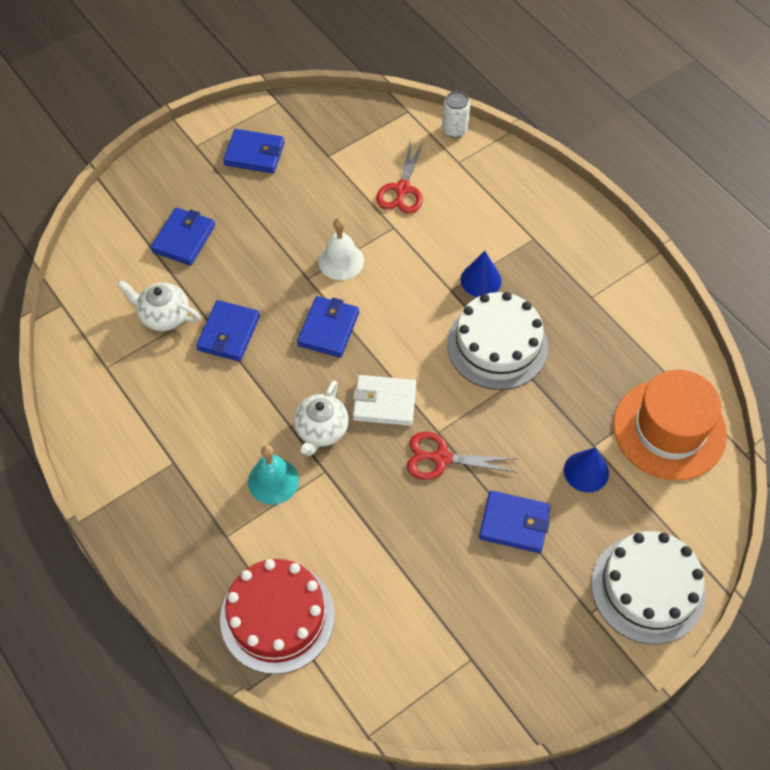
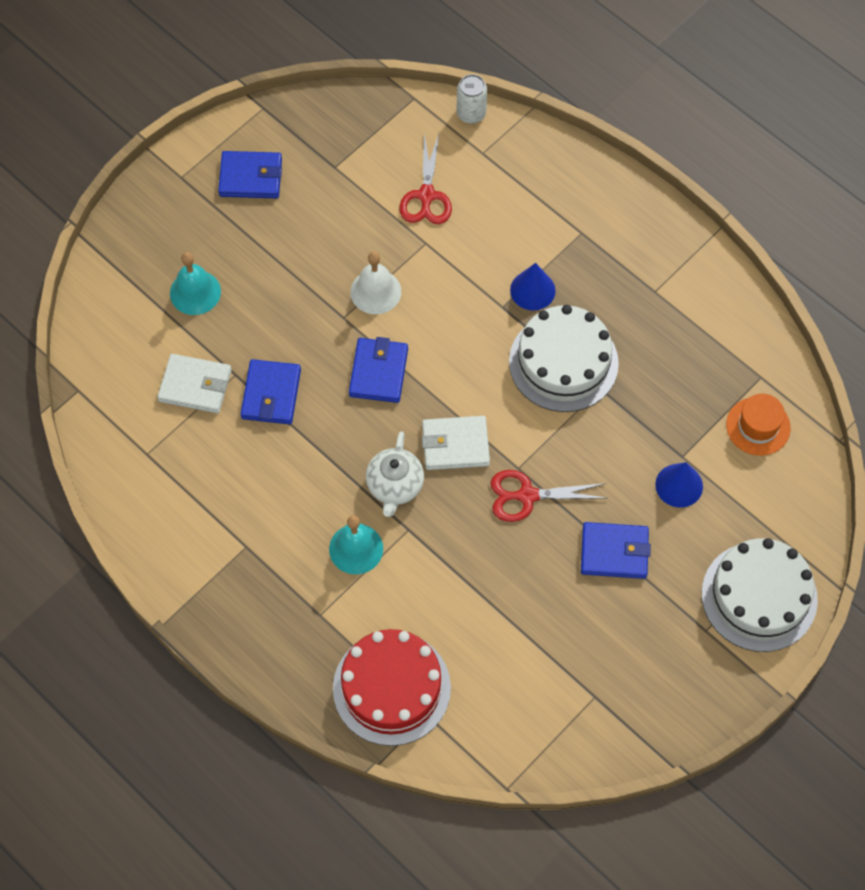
camera: 10 degrees left, 5 degrees up
(164, 316) = (195, 386): white teapot -> white wallet
(184, 239) = (195, 292): blue wallet -> turquoise bell
(669, 429) = (758, 426): orange hat -> orange hat, size x0.54

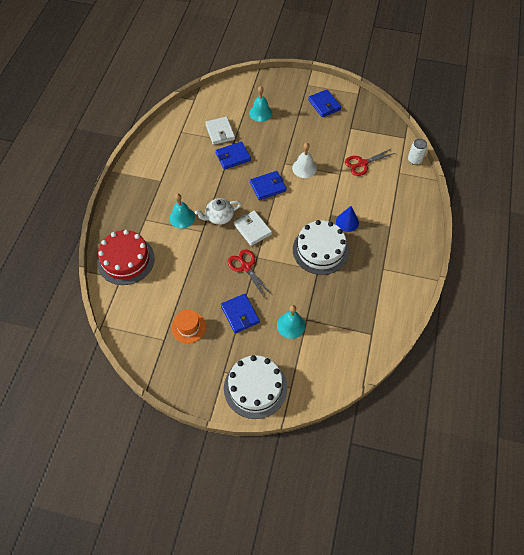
camera: 60 degrees right, 5 degrees down
(679, 485) = (291, 325): blue cone -> turquoise bell
(758, 426) = (344, 345): orange hat -> orange hat (188, 327)

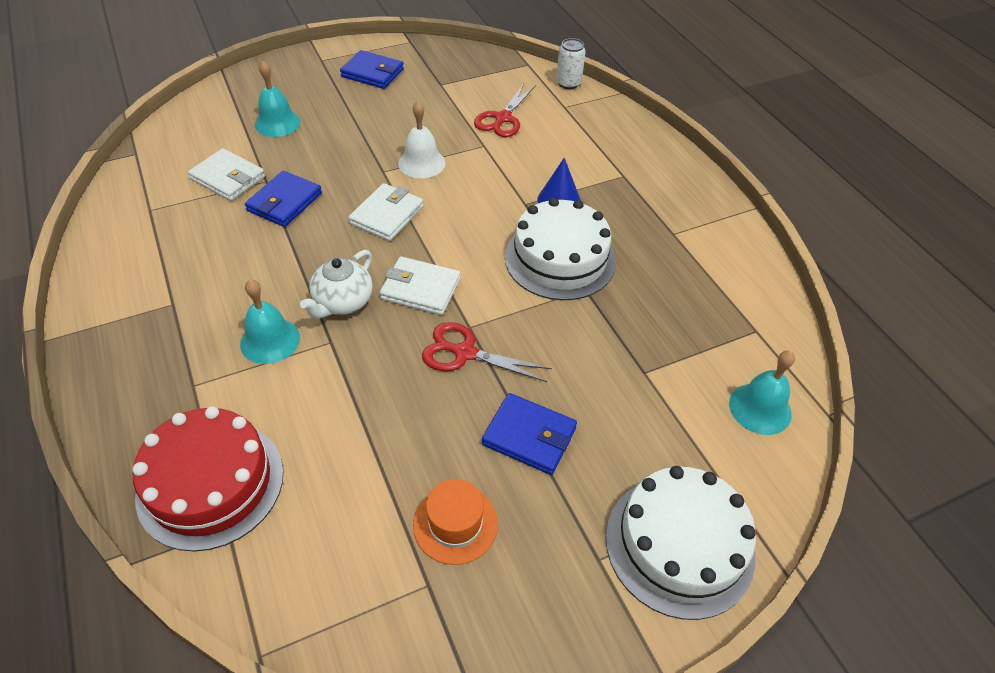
camera: 40 degrees left, 10 degrees down
(268, 187) = (387, 215): blue wallet -> white wallet
(291, 325) = (630, 397): turquoise bell -> turquoise bell (760, 408)

